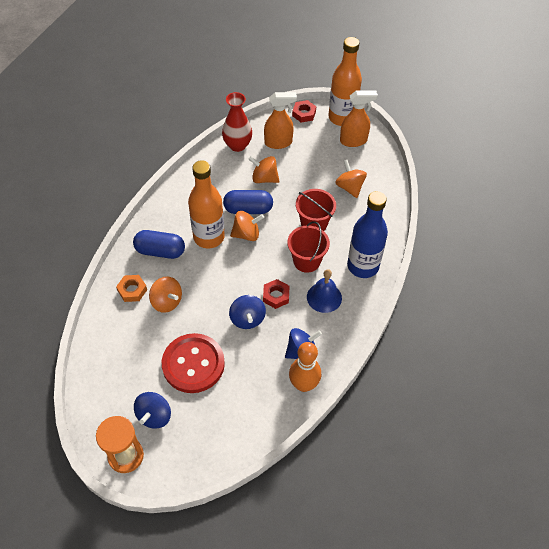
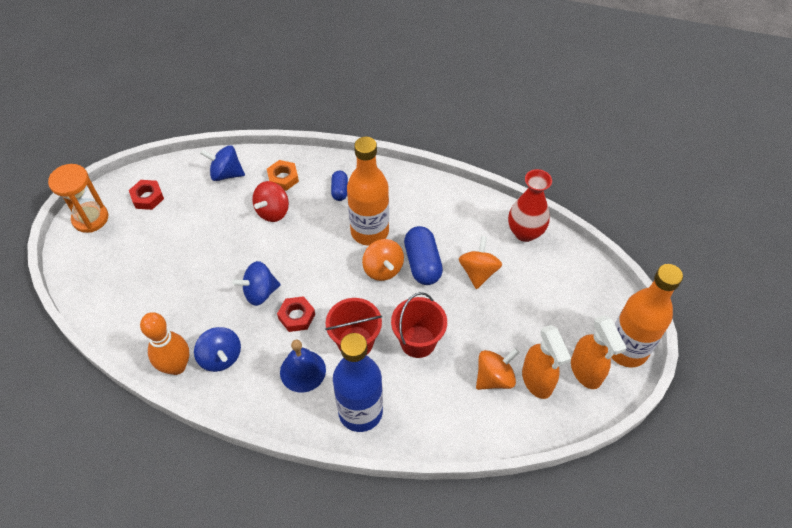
camera: 80 degrees right, 0 degrees up
(154, 416) = (134, 231): blue spinning top -> blue spinning top (226, 174)
(160, 251) = (340, 190): blue capsule -> blue capsule, size x0.57
(167, 302) = (273, 211): orange spinning top -> red spinning top
(193, 364) = (196, 252): red button -> none
(278, 143) = (547, 277): orange spray bottle -> orange spray bottle (537, 381)
(304, 114) = (614, 299): red nut -> red nut (147, 197)

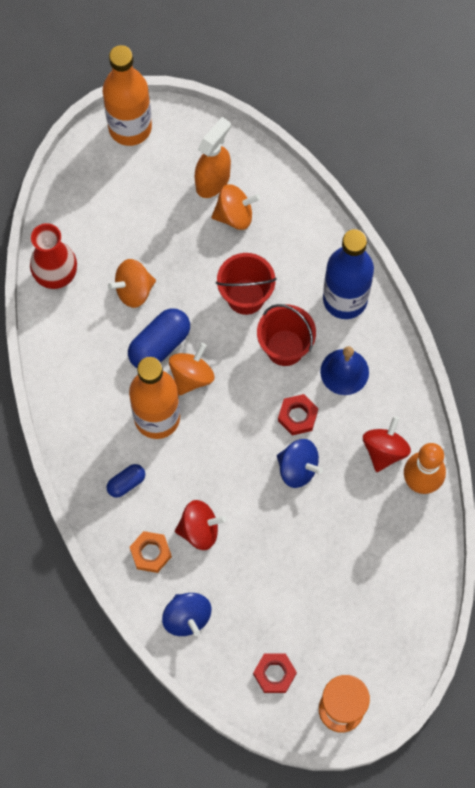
camera: 125 degrees left, 15 degrees up
(221, 357) = (384, 450): blue spinning top -> red spinning top
(494, 377) = (235, 215): orange spinning top -> orange spinning top turned 150 degrees clockwise
(586, 372) = (176, 148): orange spray bottle -> none

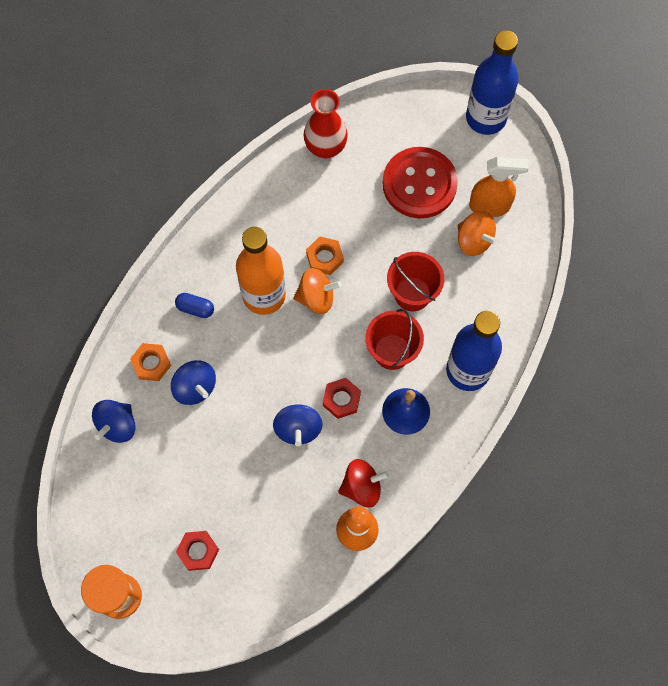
camera: 55 degrees right, 0 degrees up
(130, 127) = (486, 118): orange bottle -> blue bottle
(133, 290) = (355, 209): orange spinning top -> none
(150, 222) = (419, 184): none -> red button
(159, 345) = (324, 258): blue capsule -> orange nut
(200, 530) = (195, 387): red spinning top -> blue spinning top
(274, 674) = (115, 523): red nut -> red nut (198, 551)

